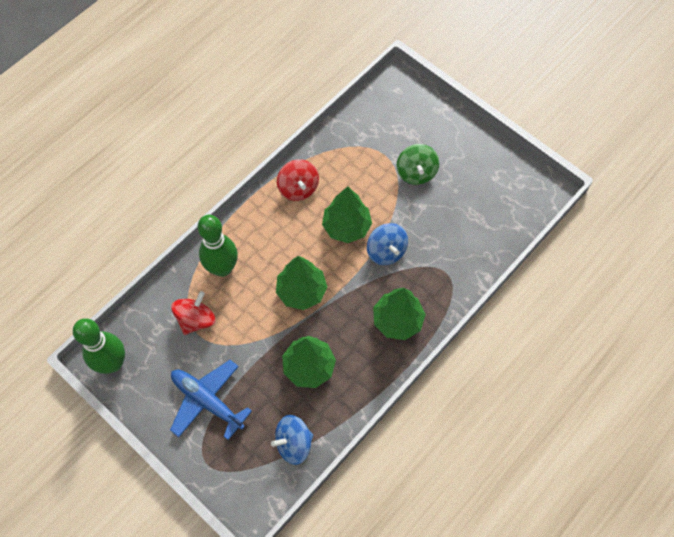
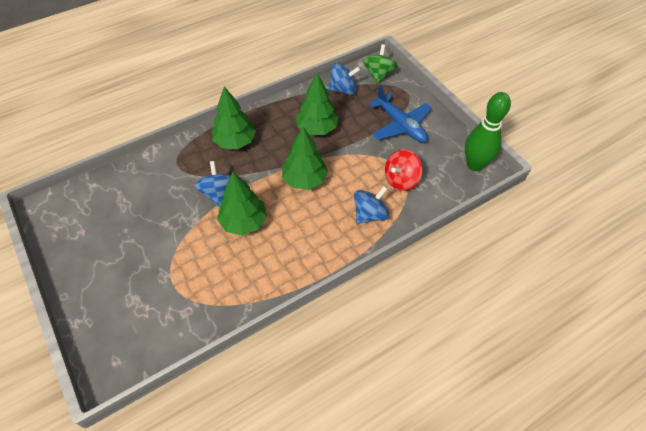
camera: 165 degrees left, 10 degrees down
(222, 268) = (370, 214): green bowling pin -> blue spinning top
(298, 188) = (275, 271): red spinning top -> none
(416, 173) = (152, 256): green spinning top -> green spinning top (378, 74)

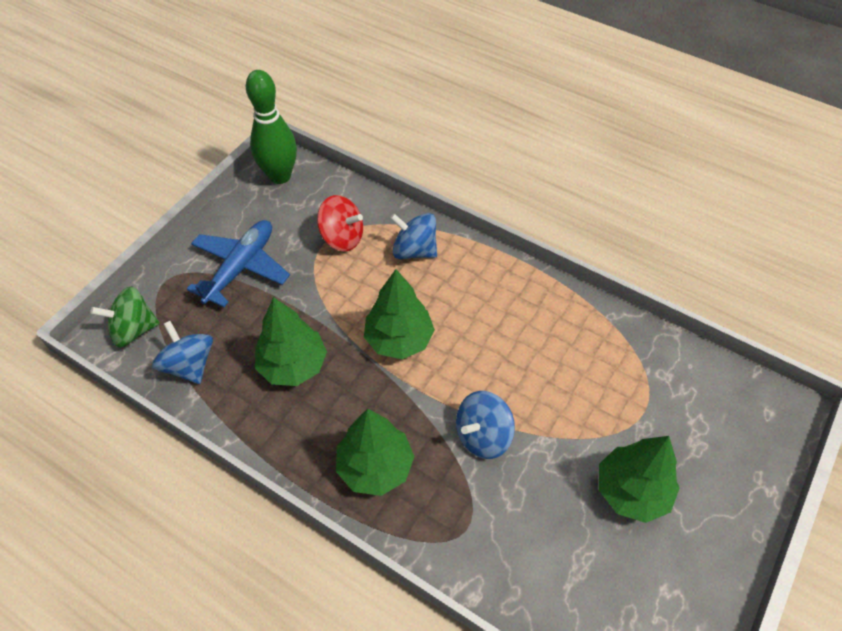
camera: 115 degrees left, 0 degrees up
(244, 222) = (508, 378): green tree -> green tree (631, 491)

